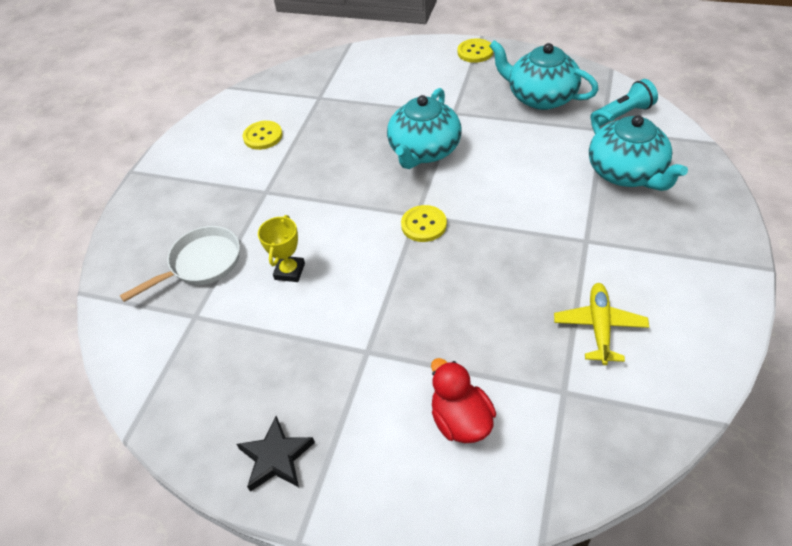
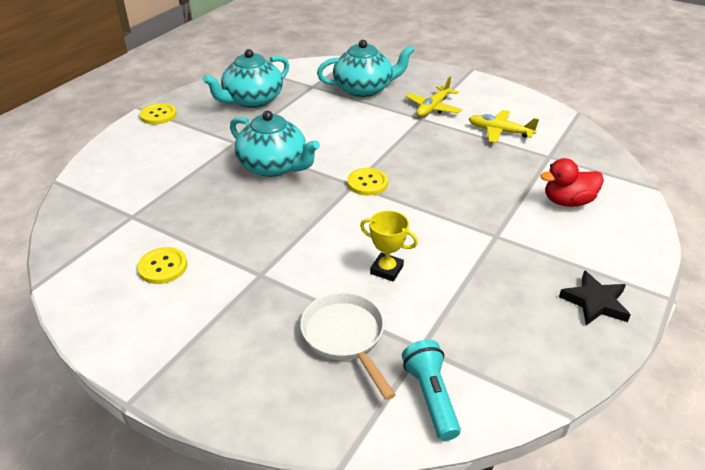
camera: 80 degrees left, 10 degrees down
(621, 246) = (433, 108): none -> yellow plane
(622, 114) = (302, 75): turquoise flashlight -> turquoise flashlight (431, 397)

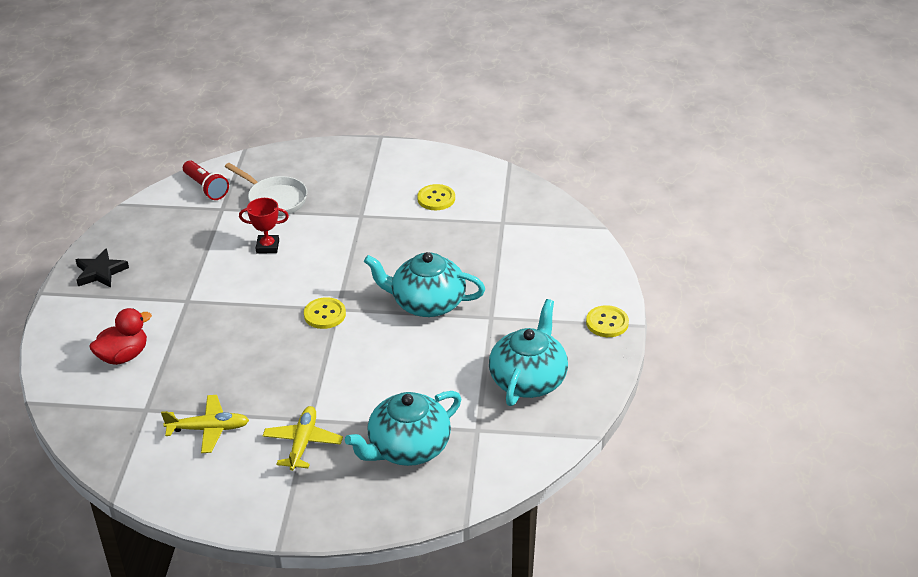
camera: 155 degrees right, 0 degrees up
(386, 270) = (267, 247): yellow trophy -> red trophy
(431, 397) = (206, 188): turquoise flashlight -> red flashlight

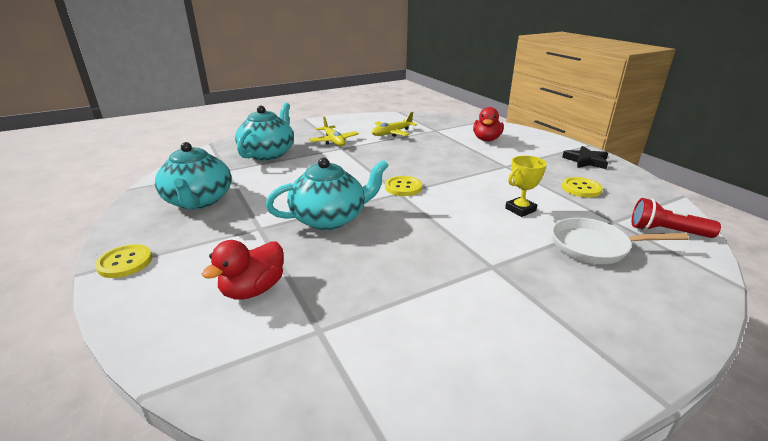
camera: 145 degrees right, 10 degrees down
(267, 247) = (520, 209): red trophy -> yellow trophy
(436, 199) = (440, 326): yellow button -> yellow button (581, 188)
(525, 262) = (253, 289): none -> red duck

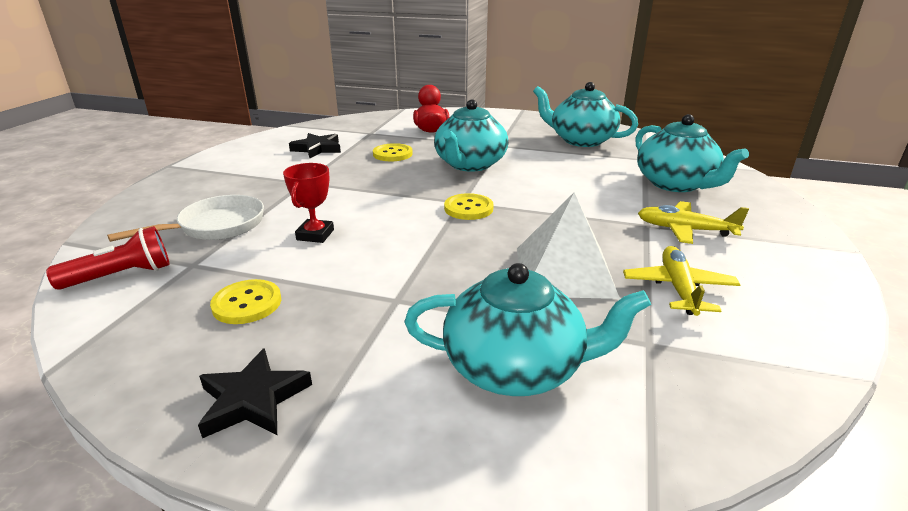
camera: 135 degrees right, 0 degrees up
(125, 262) = (517, 116): yellow button -> yellow button (392, 154)
(419, 149) = (564, 271): none -> white pyramid
(426, 327) = (317, 149): none -> black star
(486, 139) = (515, 367): red duck -> turquoise teapot
(520, 209) = (315, 235): yellow trophy -> red trophy

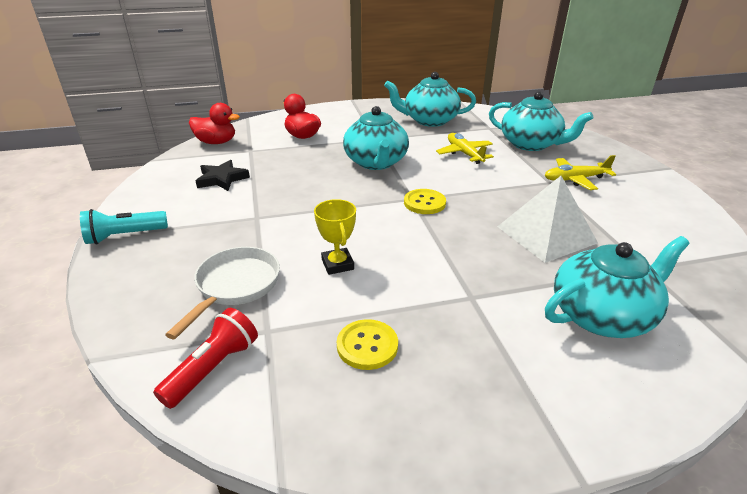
camera: 30 degrees left, 5 degrees up
(195, 171) = (125, 236): none -> turquoise flashlight
(253, 399) = (480, 417): black star -> none
(315, 235) = (337, 264): red trophy -> yellow trophy
(352, 122) = (216, 142): none -> red duck
(392, 154) = (299, 168): yellow button -> none
(678, 288) = (618, 224): yellow plane -> yellow plane (464, 153)

